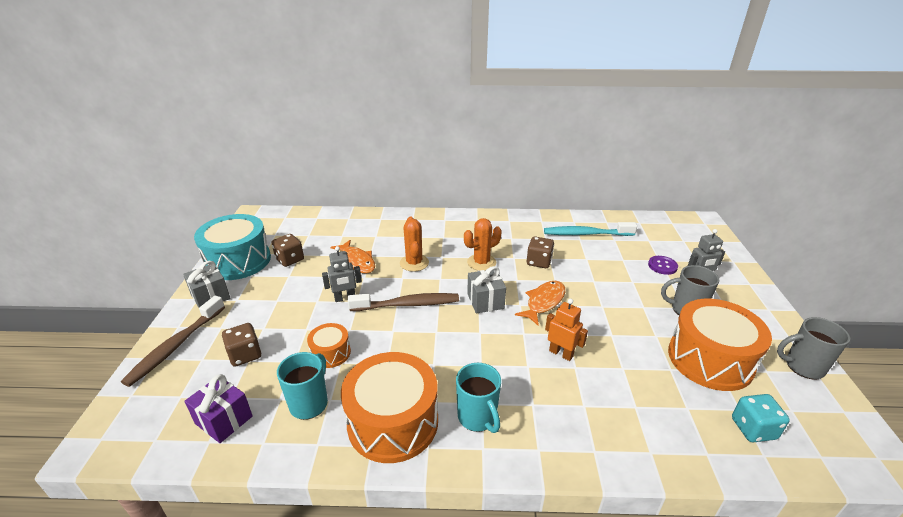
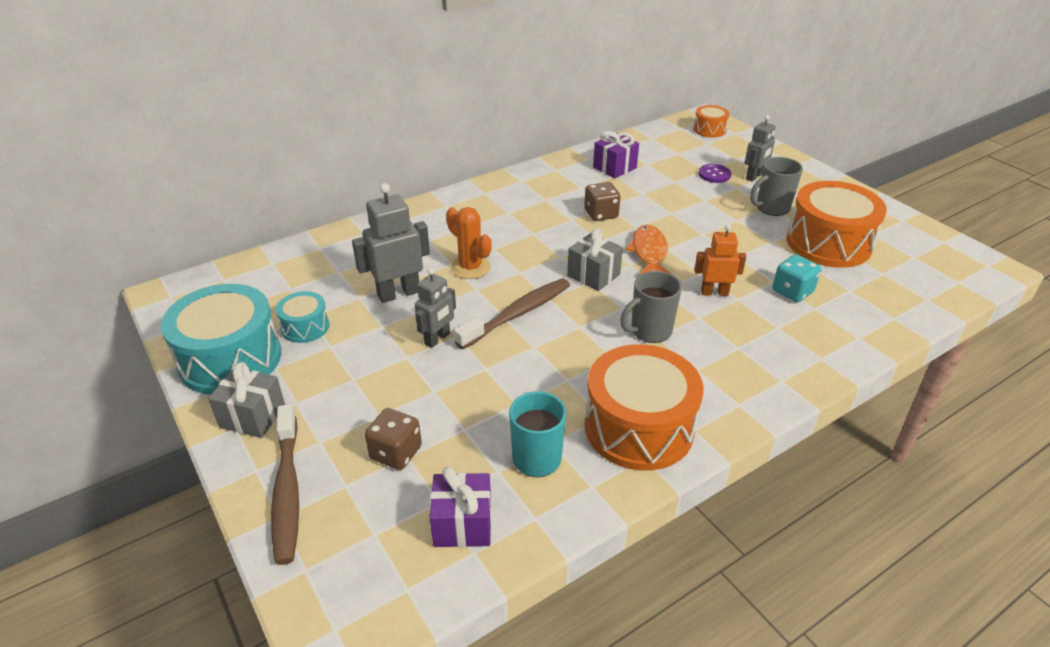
camera: 35 degrees left, 5 degrees up
(290, 259) = (305, 327): brown dice -> turquoise drum
(330, 353) = (495, 400): orange drum -> orange drum (709, 130)
(357, 261) = (398, 293): orange fish -> grey robot
(477, 417) = (707, 382): turquoise mug -> none
(481, 262) = (544, 237): orange cactus -> none
(585, 234) = (614, 168): turquoise toothbrush -> purple gift
(753, 429) = (904, 283): turquoise dice -> turquoise dice (792, 291)
(803, 367) = (892, 219): grey mug -> grey mug (649, 331)

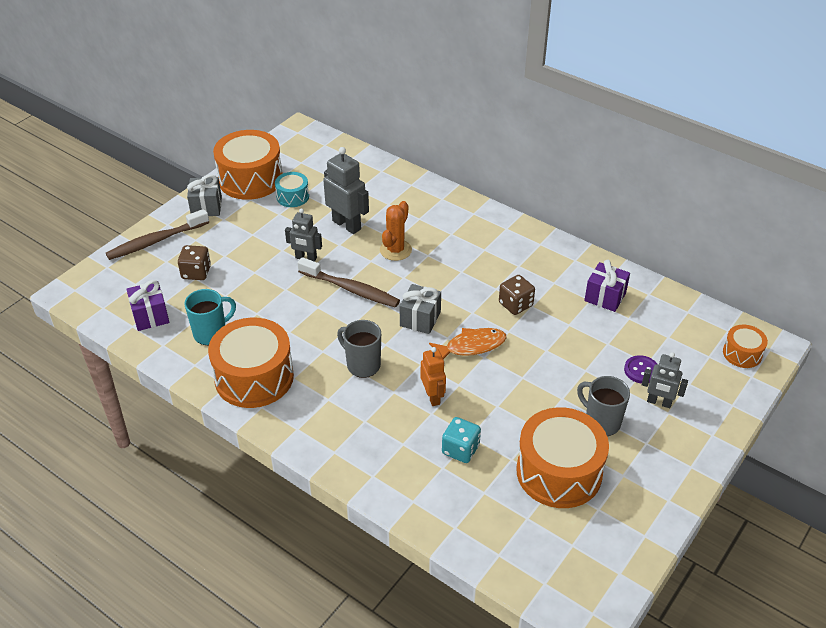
camera: 70 degrees right, 5 degrees up
(230, 359) = (250, 179): turquoise drum -> orange drum

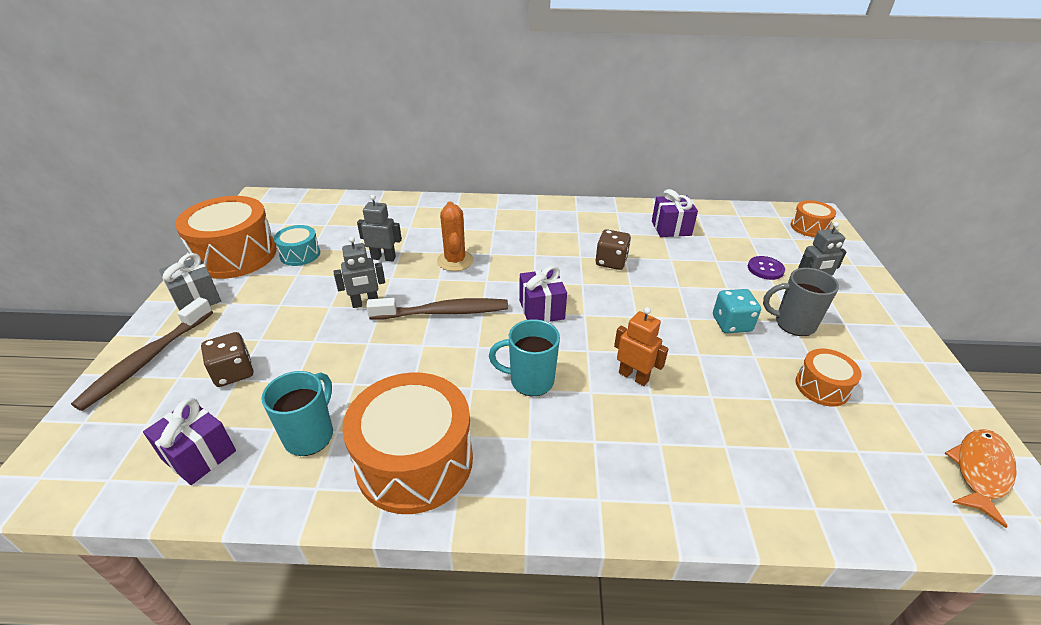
camera: 35 degrees left, 5 degrees down
(347, 225) = (383, 258): grey robot -> grey robot, size x0.64
(362, 365) = (530, 381): grey mug -> turquoise mug
(420, 319) = (541, 309): grey gift -> purple gift
(460, 449) = (719, 416): turquoise dice -> turquoise dice (731, 324)
(472, 346) = (615, 312): orange fish -> orange fish (980, 471)
(559, 472) = (822, 387): orange drum -> orange drum, size x0.50

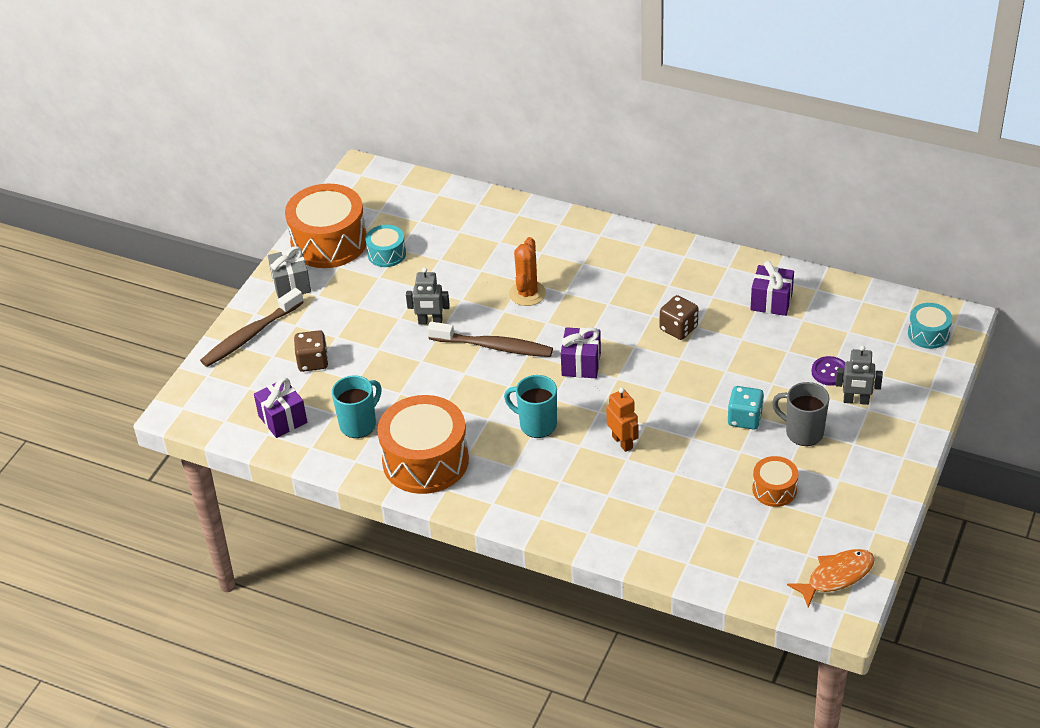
camera: 25 degrees right, 5 degrees up
(383, 258) = (462, 275): grey robot -> none
(809, 227) = (928, 334): orange drum -> turquoise drum

